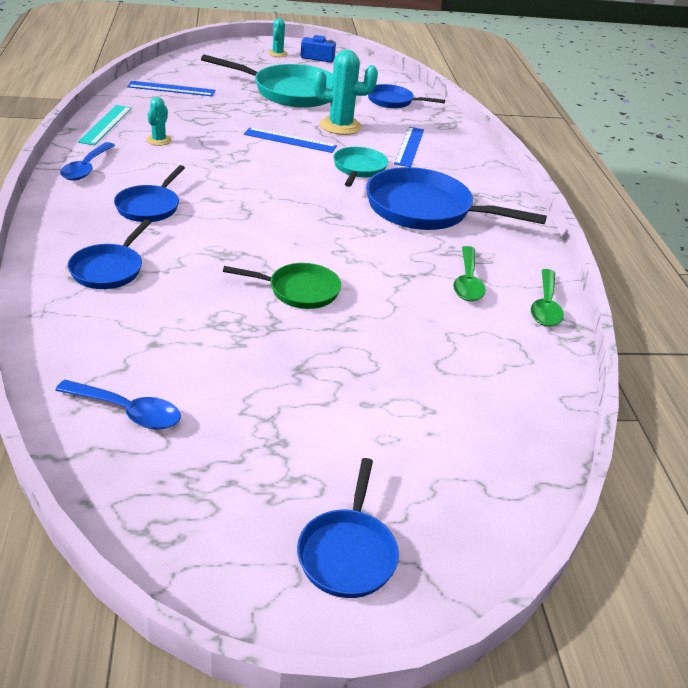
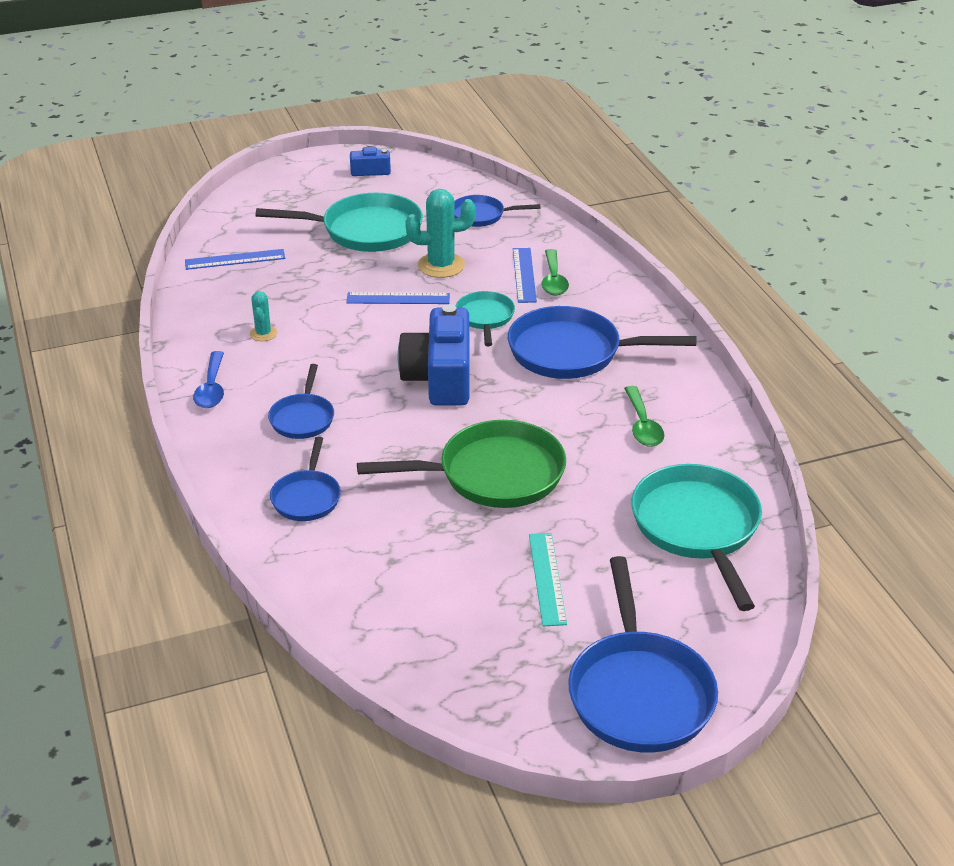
camera: 10 degrees left, 0 degrees up
(105, 124) = (195, 327): turquoise ruler -> turquoise ruler (547, 578)
(128, 411) = (407, 627): blue spoon -> none
(277, 54) = (323, 176): turquoise cactus -> none
(293, 203) = (440, 378): none -> blue camera
(299, 291) = (493, 474): green pan -> green pan, size x1.81
(348, 553) = (639, 692): blue pan -> blue pan, size x1.81
(487, 388) = (697, 528): none -> turquoise pan
(545, 306) = (722, 433): green spoon -> green spoon (553, 280)

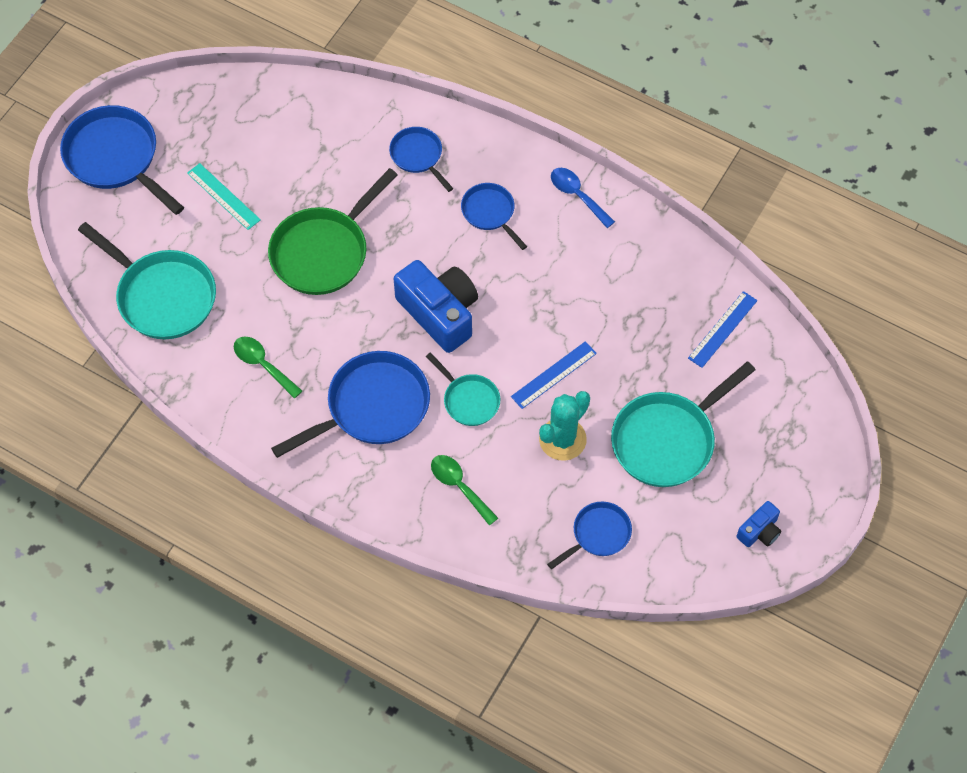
camera: 140 degrees right, 25 degrees up
(263, 334) = (605, 268): turquoise cactus -> none
(524, 275) = (488, 476): blue ruler -> none

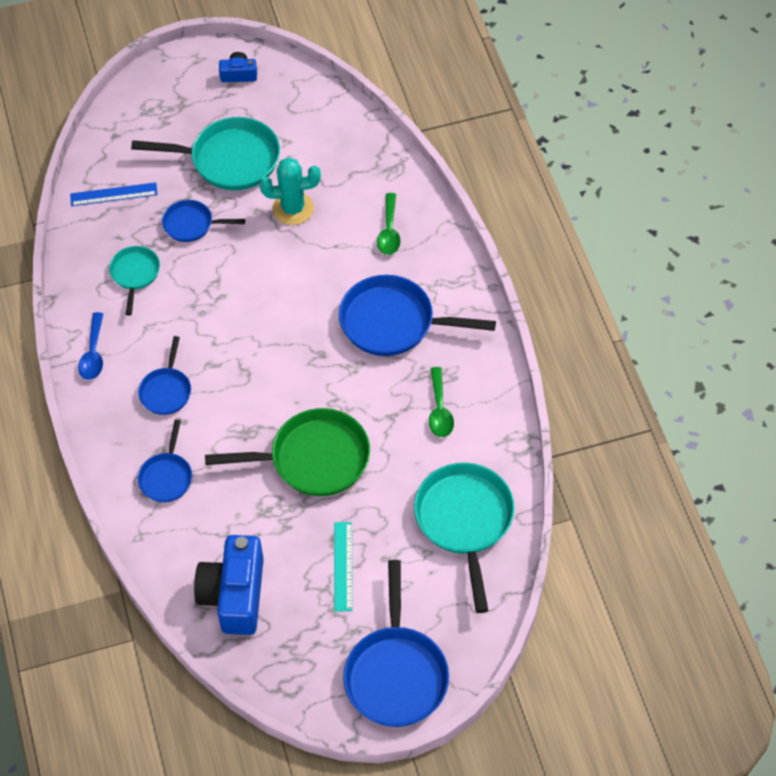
camera: 135 degrees left, 5 degrees down
(439, 313) = (280, 349): blue camera -> blue camera (234, 595)
(469, 400) = (325, 277): turquoise pan -> turquoise pan (135, 274)
(553, 375) = (252, 250): blue ruler -> none
(598, 534) = (334, 142): blue pan -> blue pan (191, 224)

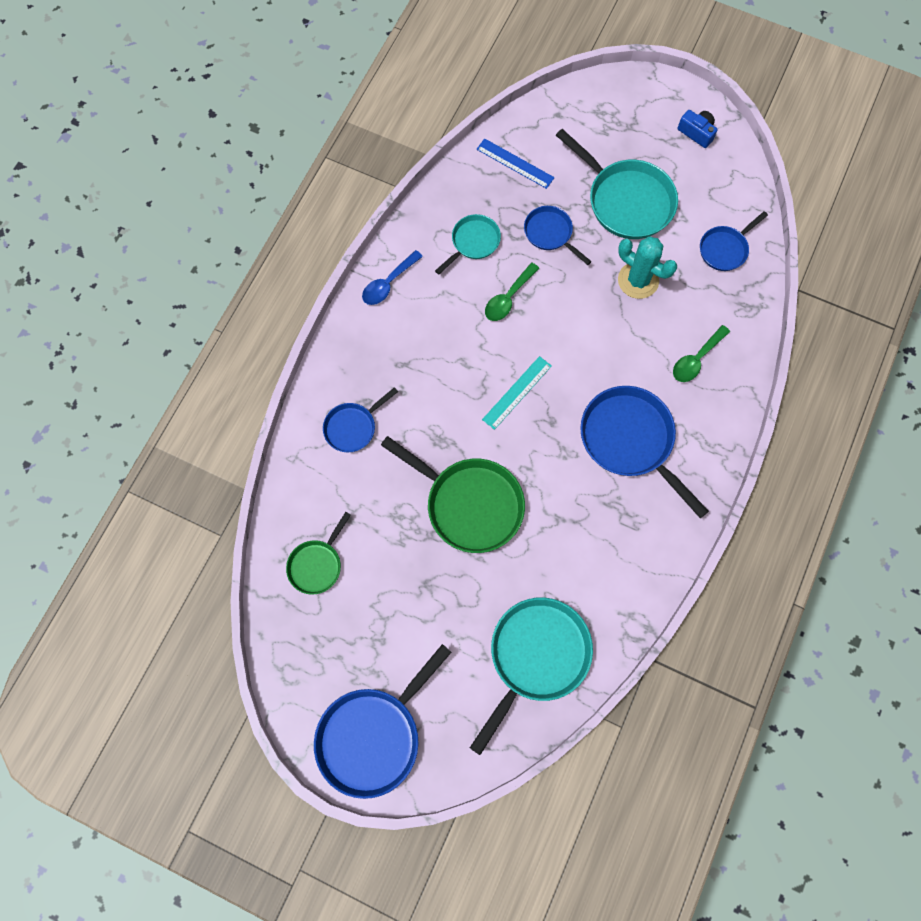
camera: 40 degrees right, 15 degrees up
(166, 391) = (413, 357): blue pan -> blue pan (725, 249)
(234, 595) = (317, 564): blue camera -> green pan
(343, 566) = (413, 612): turquoise ruler -> turquoise ruler (517, 392)
(440, 410) = (600, 545): green spoon -> green spoon (508, 298)

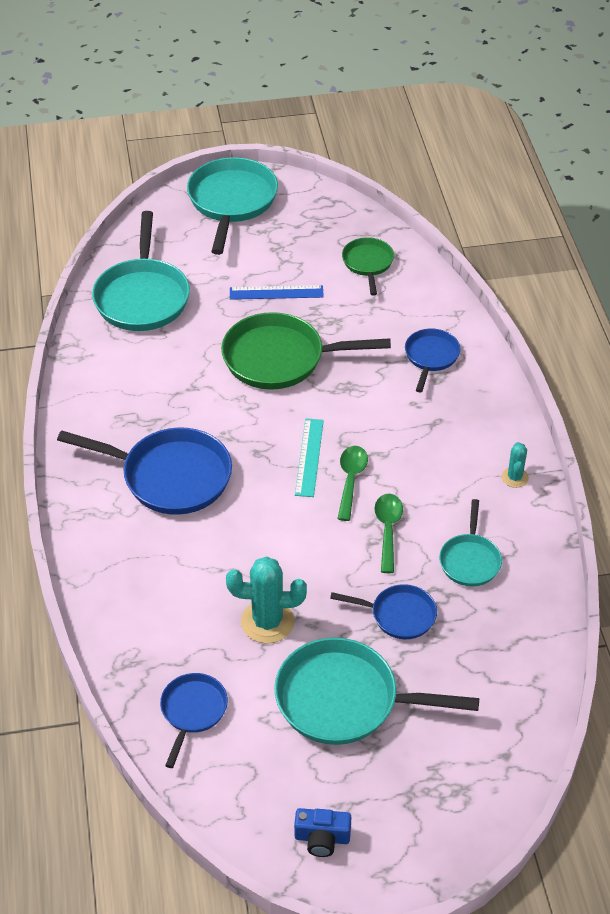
camera: 145 degrees right, 25 degrees down
(373, 736) = (231, 202): blue pan -> turquoise pan
(388, 283) = (514, 477): blue spoon -> turquoise cactus
(515, 163) = (502, 667): blue ruler -> blue ruler (276, 293)
(696, 359) = (151, 580): green spoon -> green spoon (351, 480)

